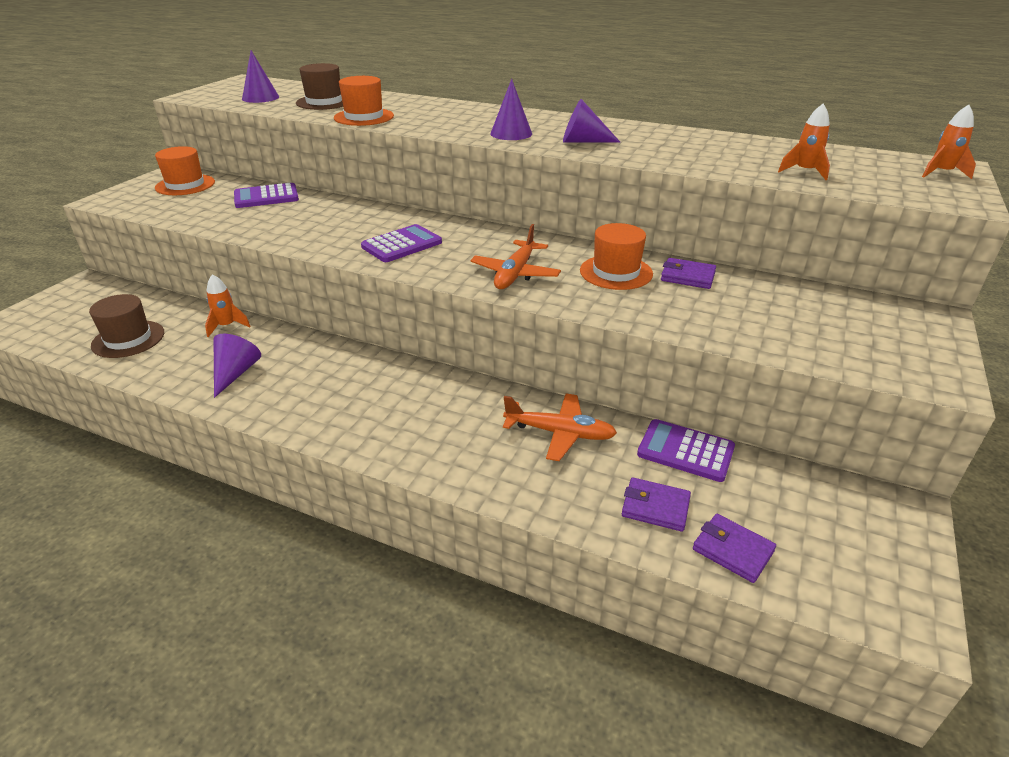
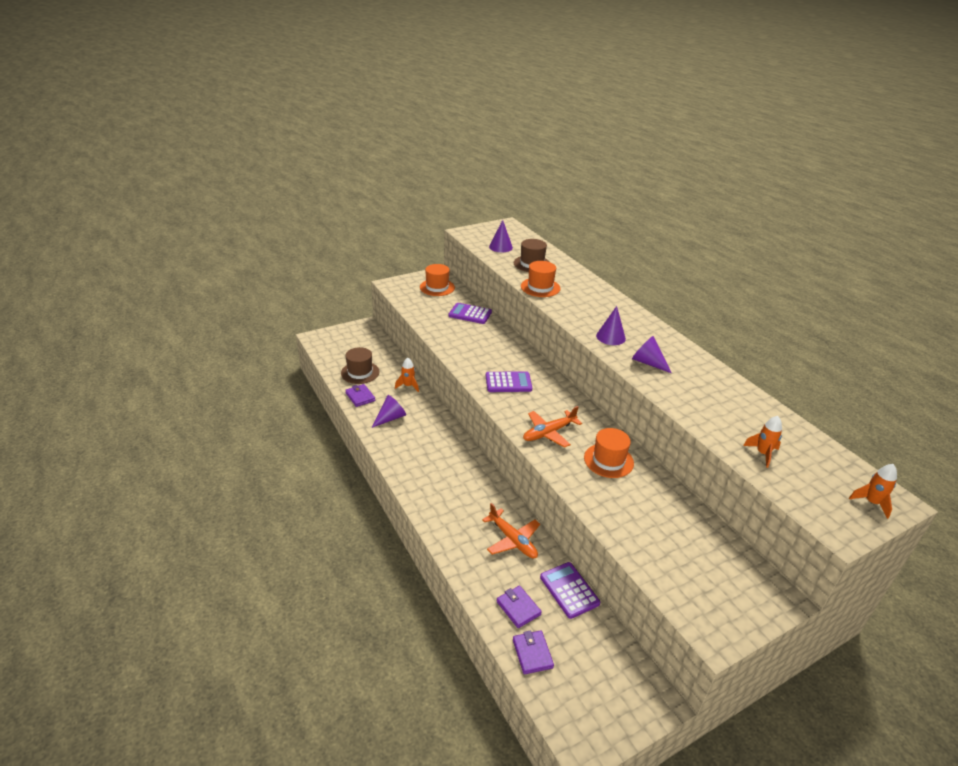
camera: 35 degrees right, 0 degrees up
(687, 276) = (650, 485): purple wallet -> purple wallet (360, 397)

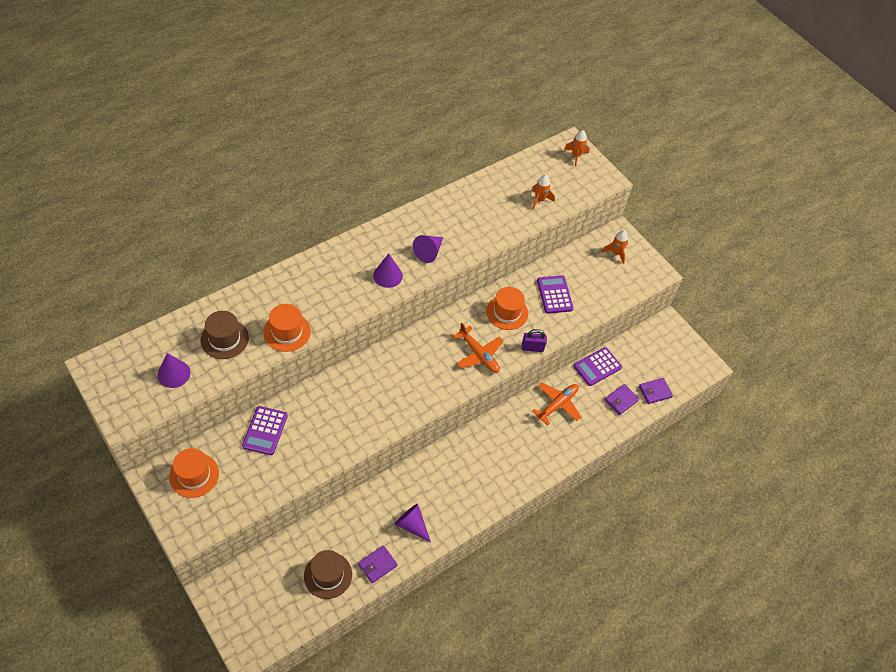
camera: 100 degrees left, 20 degrees up
(408, 386) = (350, 515): orange rocket -> orange rocket (616, 253)
(508, 382) = (405, 387): purple calculator -> purple calculator (554, 295)
(560, 475) = (532, 348): none -> purple padlock

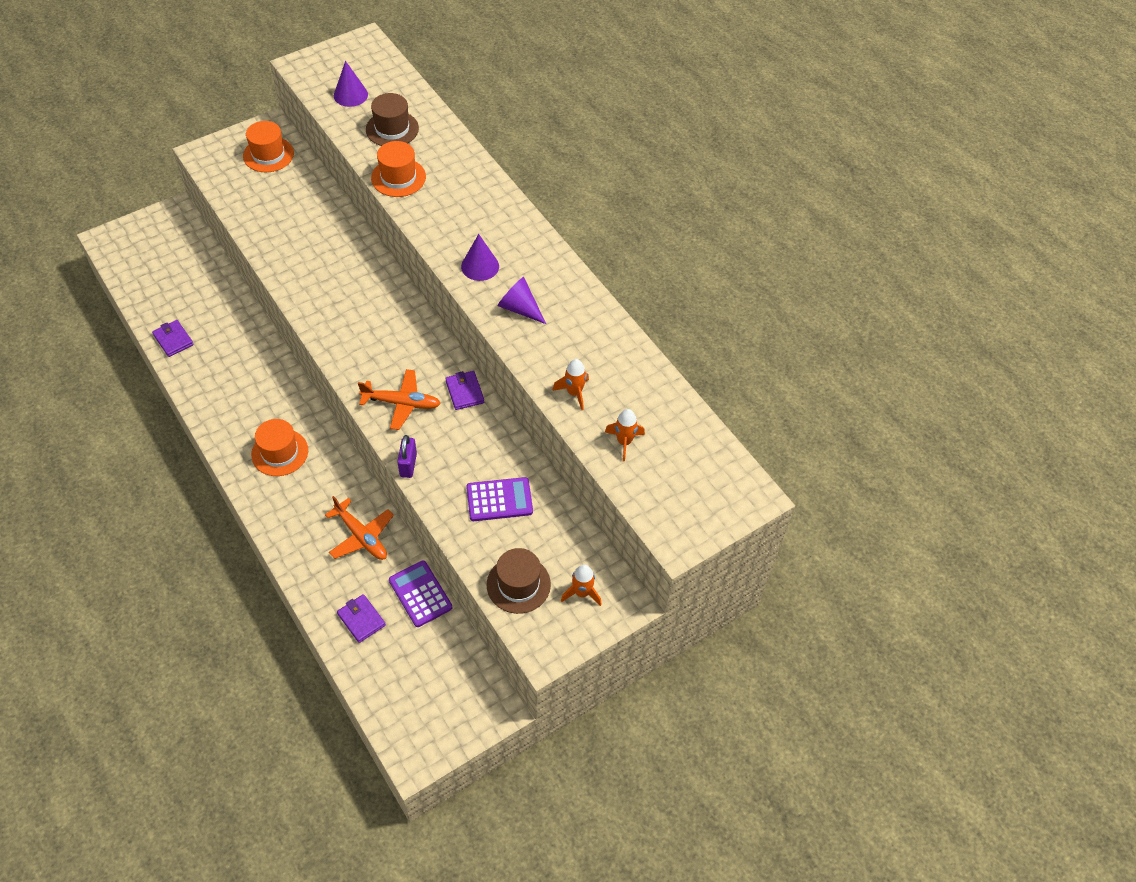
camera: 95 degrees right, 0 degrees up
(265, 431) = (313, 205): purple calculator -> none
(328, 575) = (171, 298): brown hat -> brown hat (518, 584)
(412, 525) = (215, 371): purple cone -> none
(478, 354) = (401, 403): orange plane -> orange plane turned 135 degrees counterclockwise
(507, 312) = (469, 439): orange hat -> orange hat (280, 452)
(576, 155) = (725, 500): orange rocket -> orange rocket (574, 393)
(655, 392) = (372, 669): purple wallet -> purple wallet (465, 392)

